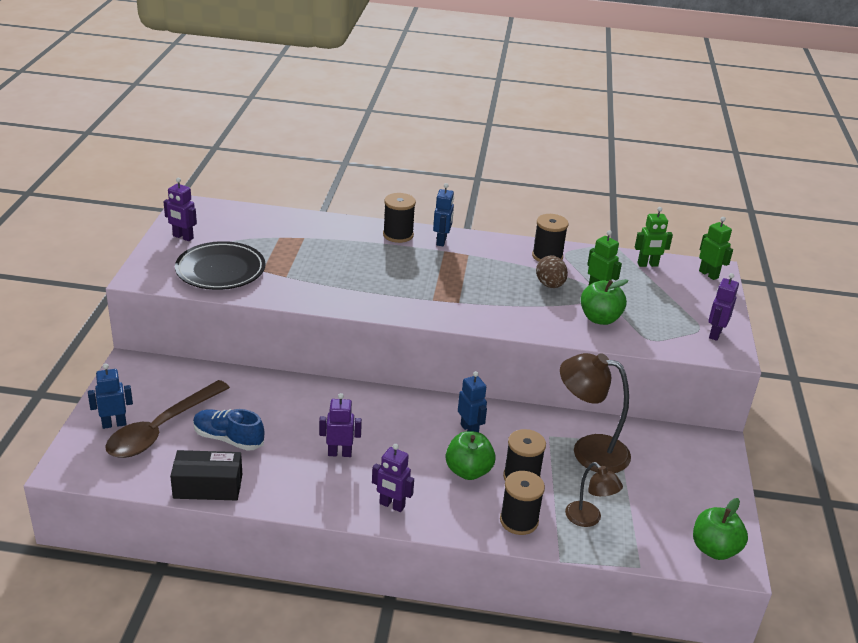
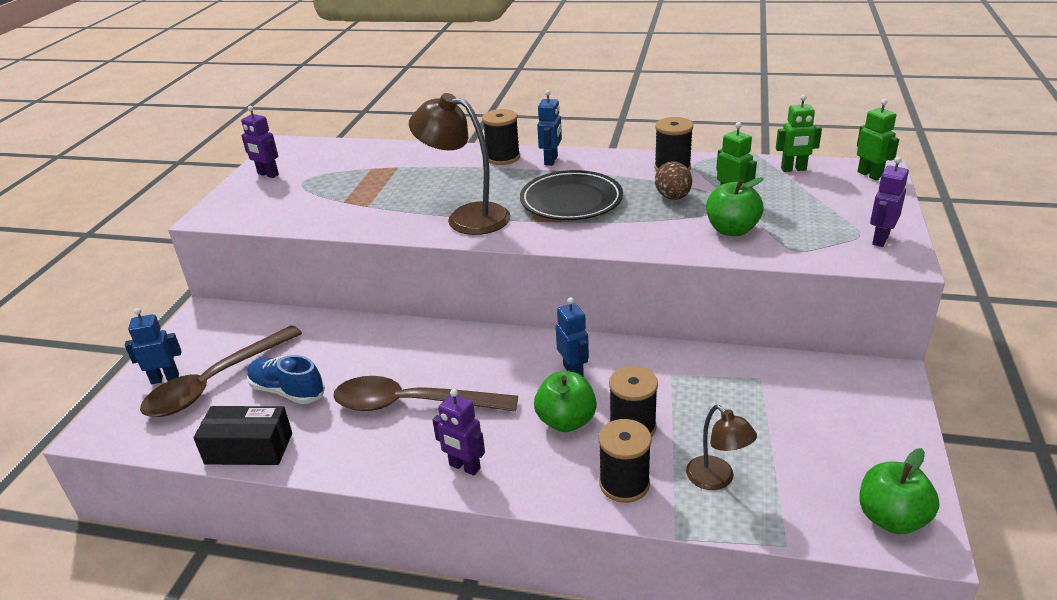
camera: 10 degrees right, 0 degrees up
(220, 270) = (297, 204): black plate -> black plate (571, 201)
(339, 453) = (412, 404): purple robot -> brown spoon
(589, 450) = (721, 391): brown lamp -> brown lamp (467, 217)

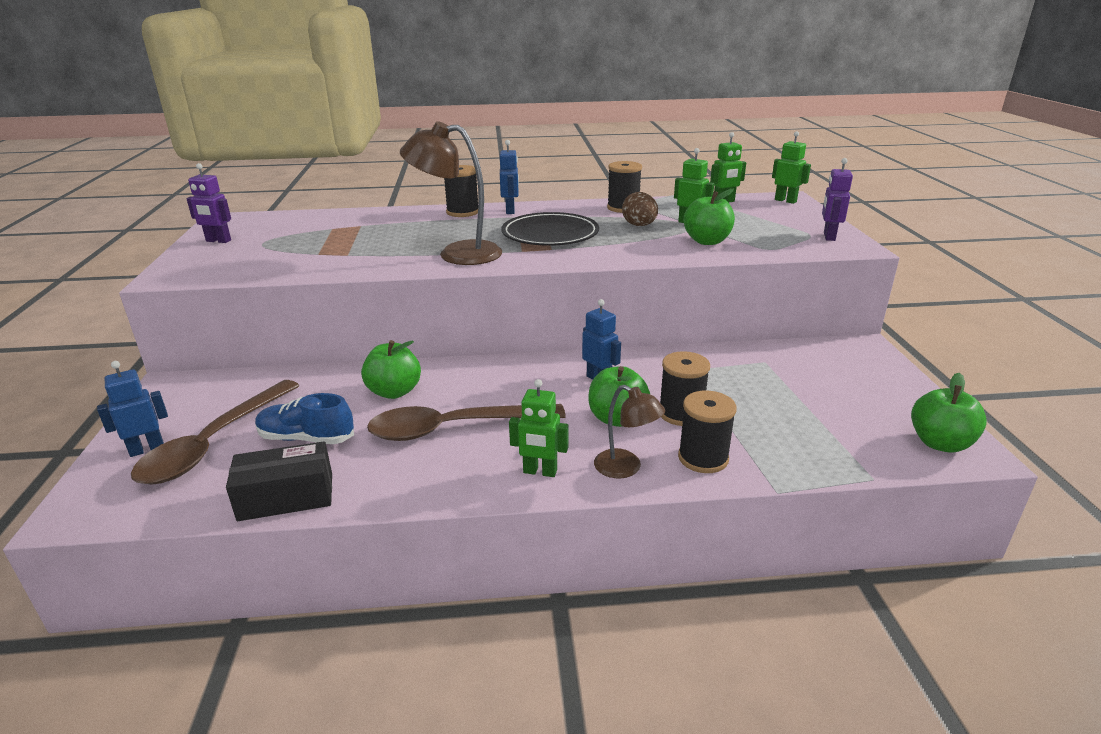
camera: 20 degrees left, 5 degrees down
(379, 353) = (394, 392): none -> green apple
(464, 467) = (540, 472): purple robot -> green robot
(717, 479) = (781, 440): brown lamp -> brown lamp (626, 468)

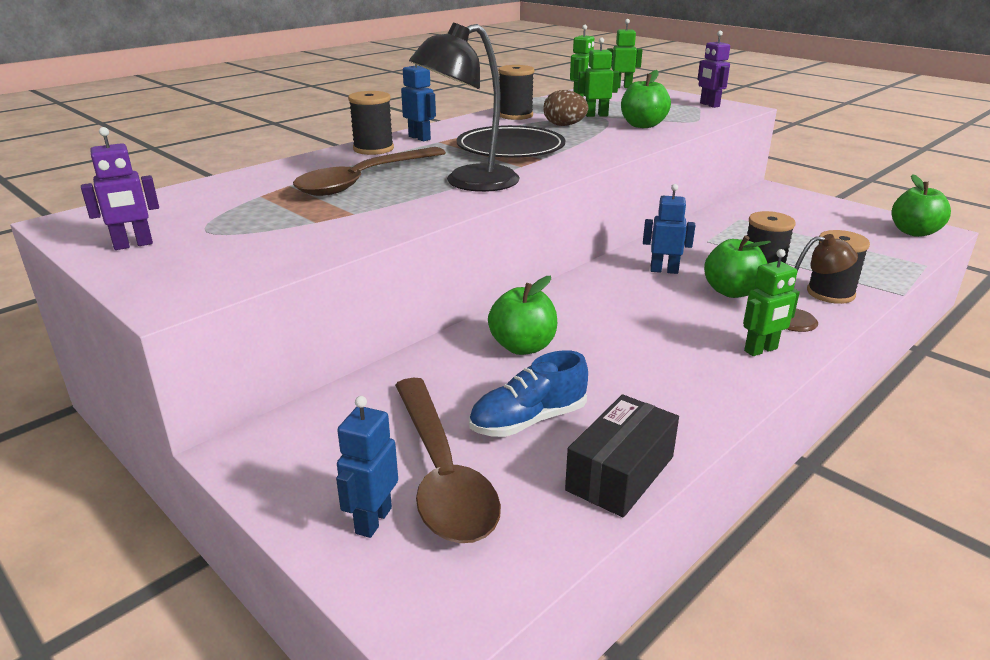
camera: 40 degrees left, 0 degrees up
(454, 428) = (637, 351): brown spoon -> brown spoon (364, 180)
(457, 253) = (468, 183): brown lamp -> black lamp

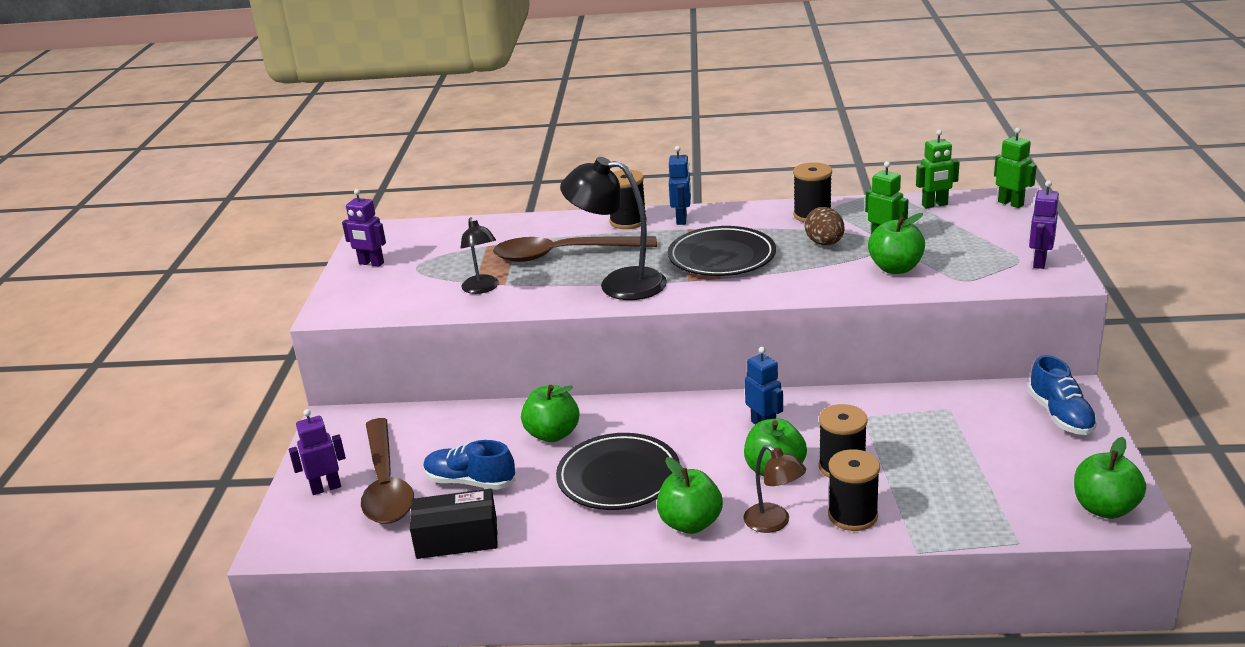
camera: 50 degrees right, 0 degrees up
(336, 223) = (482, 289): none -> black lamp
(373, 520) = (326, 488): blue robot -> purple robot
(441, 473) = (385, 484): brown spoon -> brown spoon turned 45 degrees counterclockwise
(643, 348) = (618, 477): none -> black plate
(761, 350) = (690, 523): green robot -> green apple
(795, 201) = (1060, 415): none -> blue shoe

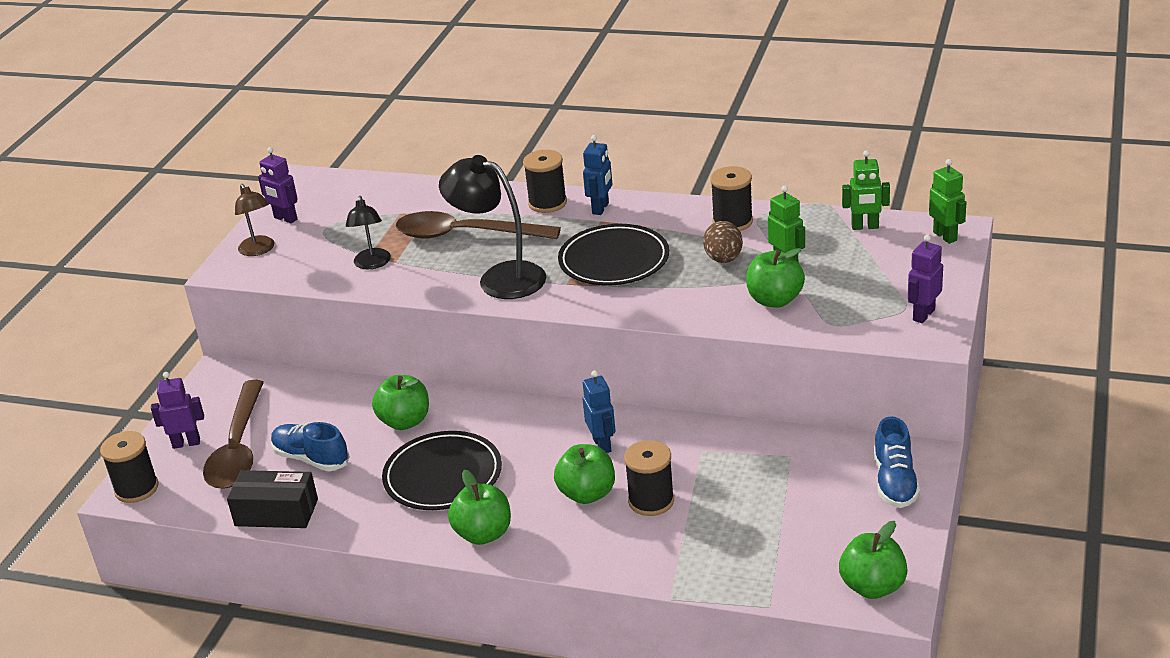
camera: 15 degrees right, 5 degrees up
(774, 523) = (558, 547): brown lamp -> brown lamp (259, 250)
(852, 515) = (633, 552): black spool -> black spool (136, 488)

